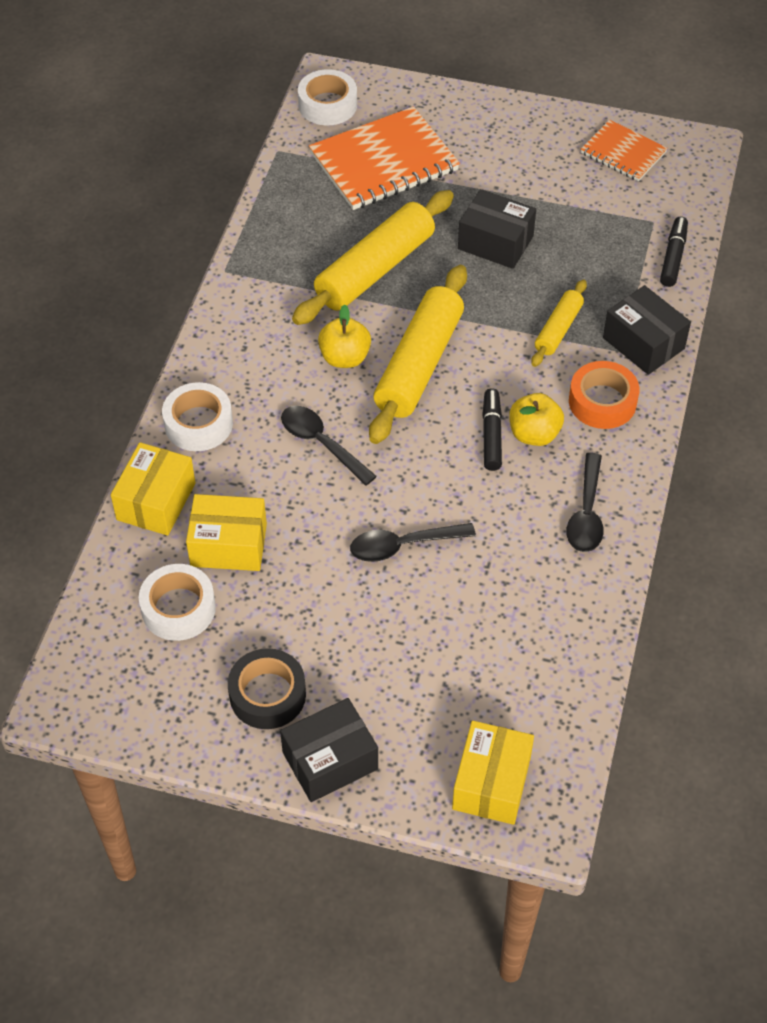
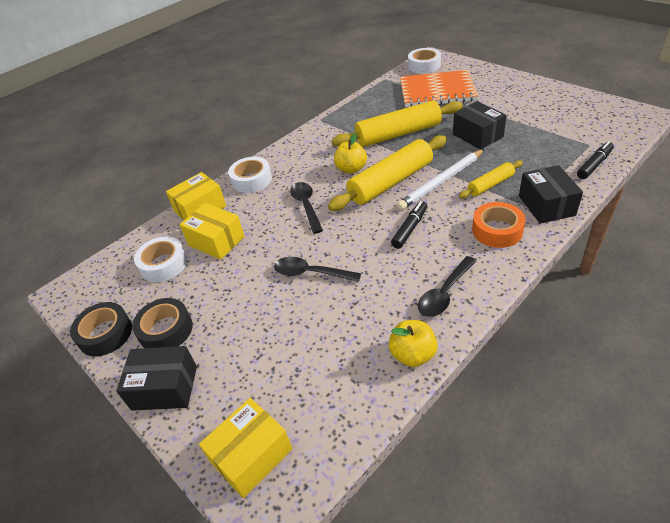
camera: 35 degrees right, 10 degrees down
(185, 733) = (105, 334): none -> black tape
(490, 342) = (441, 181): none -> white pencil
(534, 434) = (438, 236): yellow apple -> yellow apple (412, 354)
(623, 153) = (586, 109): orange notebook -> none

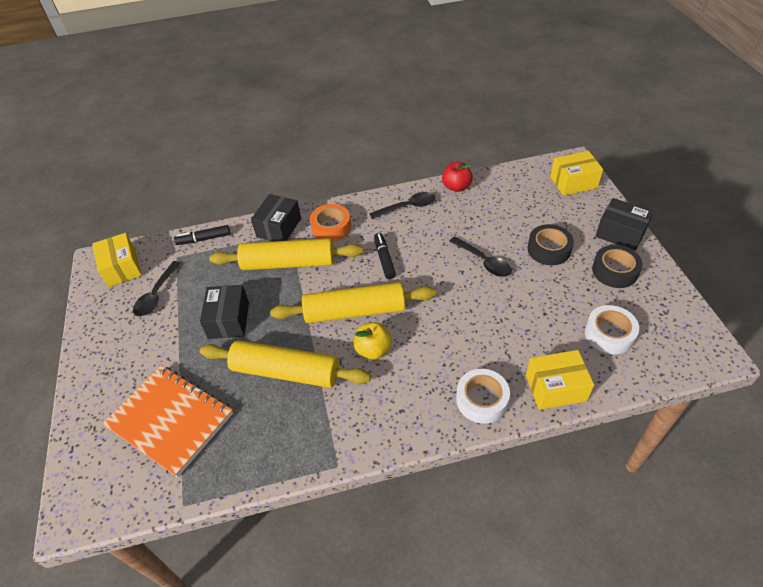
camera: 150 degrees left, 5 degrees up
(105, 334) = (668, 291): black tape -> black tape (549, 249)
(216, 241) = (550, 334): yellow box -> yellow box (122, 268)
(306, 206) = (447, 328): black spoon -> black spoon (156, 295)
(410, 229) = (384, 259): black marker -> black marker turned 105 degrees clockwise
(412, 354) = (456, 187): yellow apple -> red apple
(424, 66) = (110, 497): white tape -> none
(441, 181) = (317, 287): white pencil -> none
(490, 185) = (288, 263): yellow rolling pin -> yellow rolling pin, size x1.91

